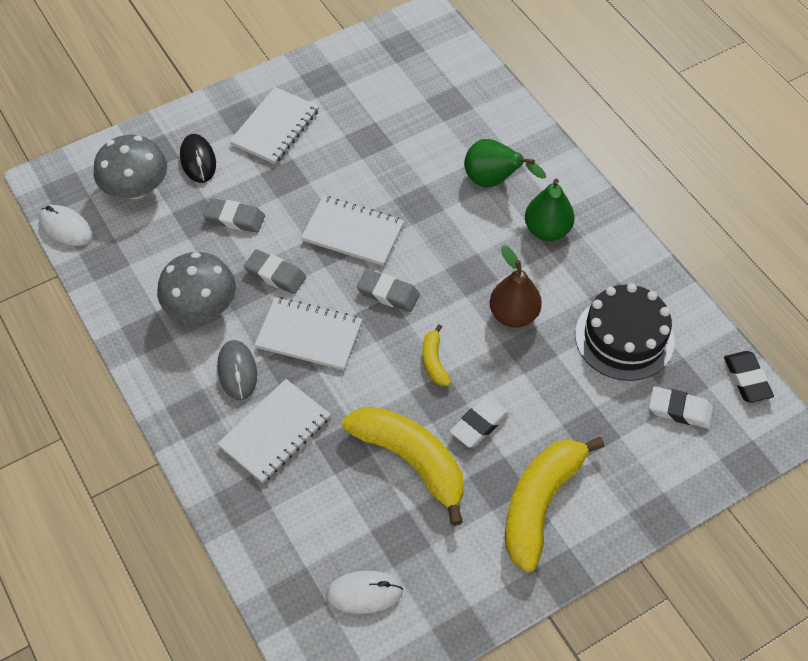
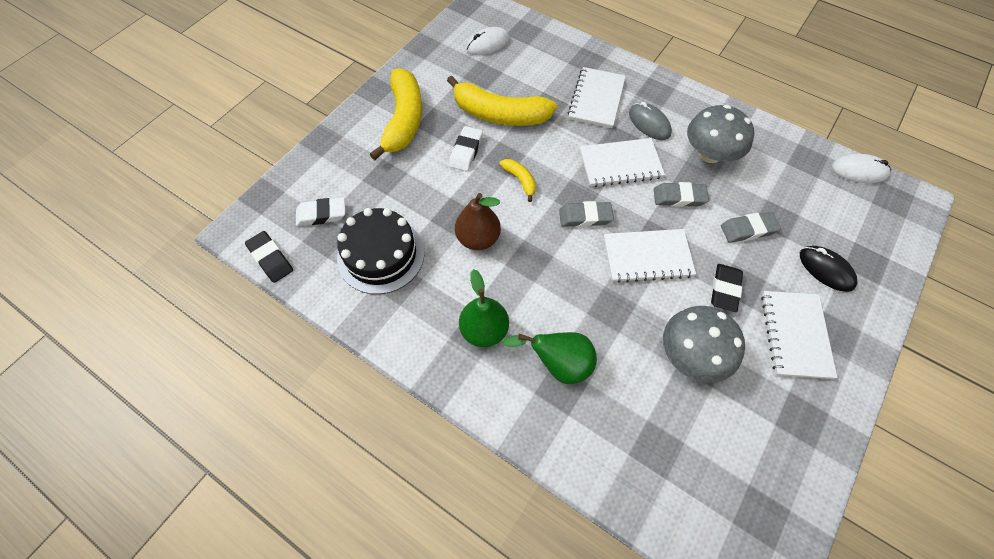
camera: 155 degrees right, 5 degrees up
(136, 188) = (846, 223): grey mushroom -> grey mushroom (692, 355)
(304, 180) = (724, 289): none -> black eraser

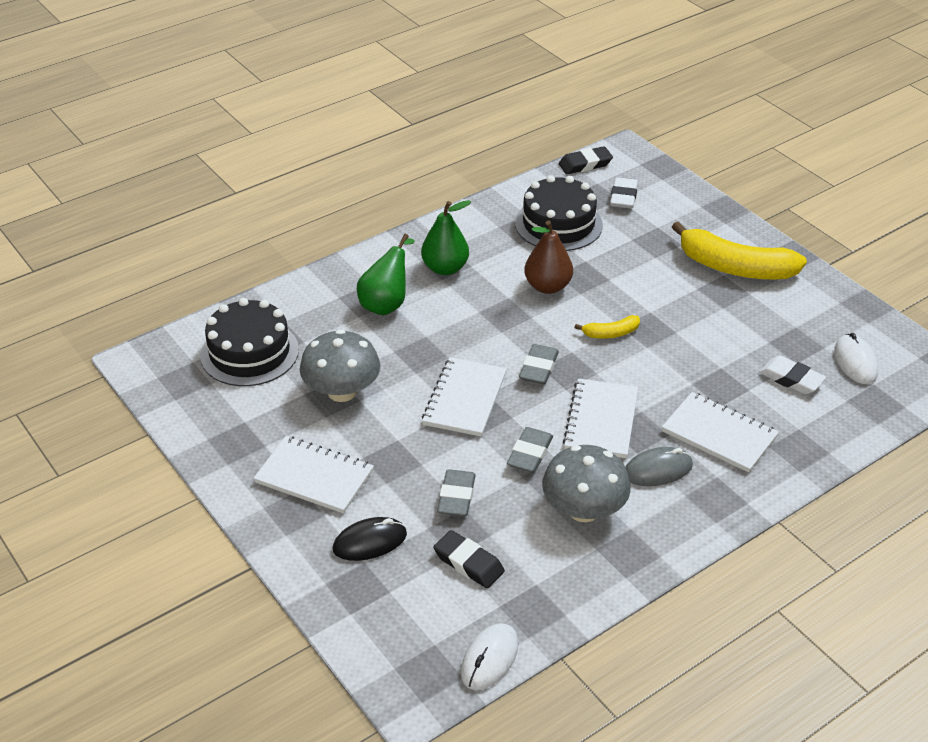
camera: 110 degrees right, 20 degrees down
(466, 151) = (669, 303): white eraser -> white eraser (791, 379)
(499, 114) = (720, 342): yellow banana -> none
(690, 467) = (249, 352): none -> black cake
(724, 289) = (394, 444): black eraser -> black eraser (468, 563)

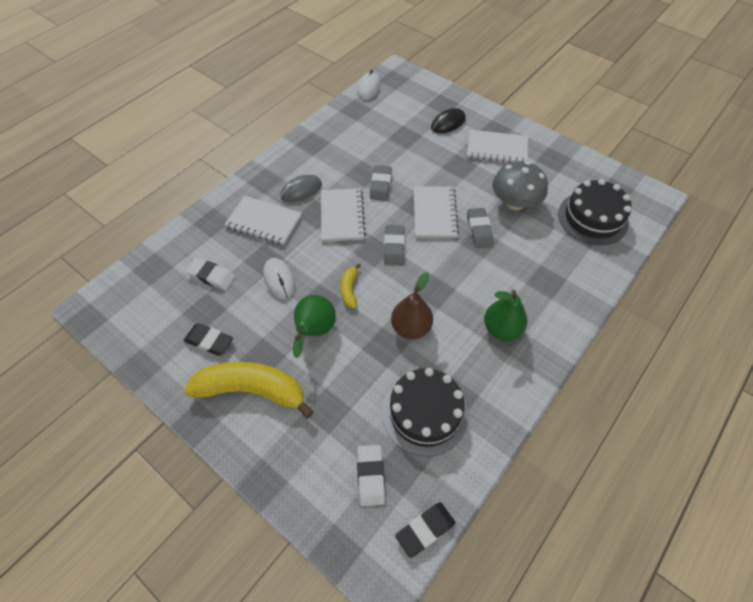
camera: 165 degrees right, 15 degrees up
(386, 303) = (527, 281): green pear -> green pear (314, 332)
(456, 497) = (413, 153): grey eraser -> grey eraser (479, 229)
(468, 563) = (393, 123): black eraser -> black eraser (209, 341)
(584, 510) = (340, 159): grey mushroom -> none
(610, 333) = (349, 289): yellow banana -> yellow banana turned 60 degrees counterclockwise
(855, 362) = (160, 303): white mouse -> white mouse (279, 279)

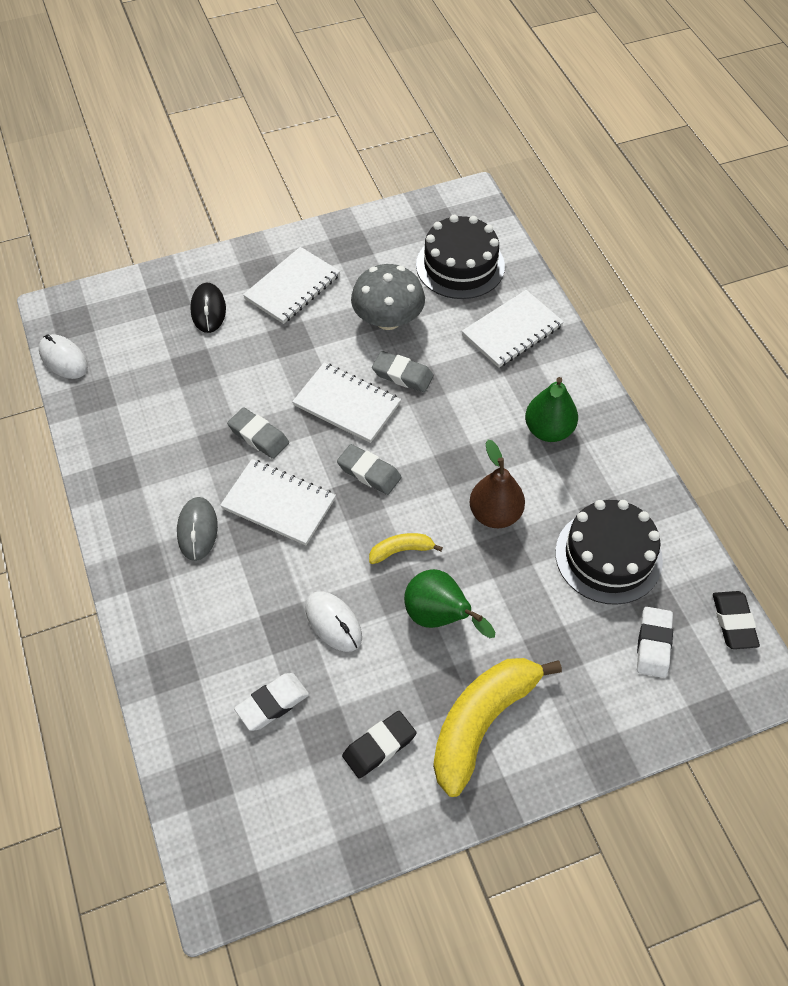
camera: 60 degrees left, 0 degrees up
(264, 222) = (221, 599): white notebook -> white notebook (512, 331)
(279, 279) = (333, 622): white mouse -> white mouse turned 45 degrees clockwise
(349, 289) = (401, 550): yellow banana -> yellow banana turned 135 degrees clockwise
(370, 476) = (653, 644): white eraser -> white eraser turned 75 degrees clockwise

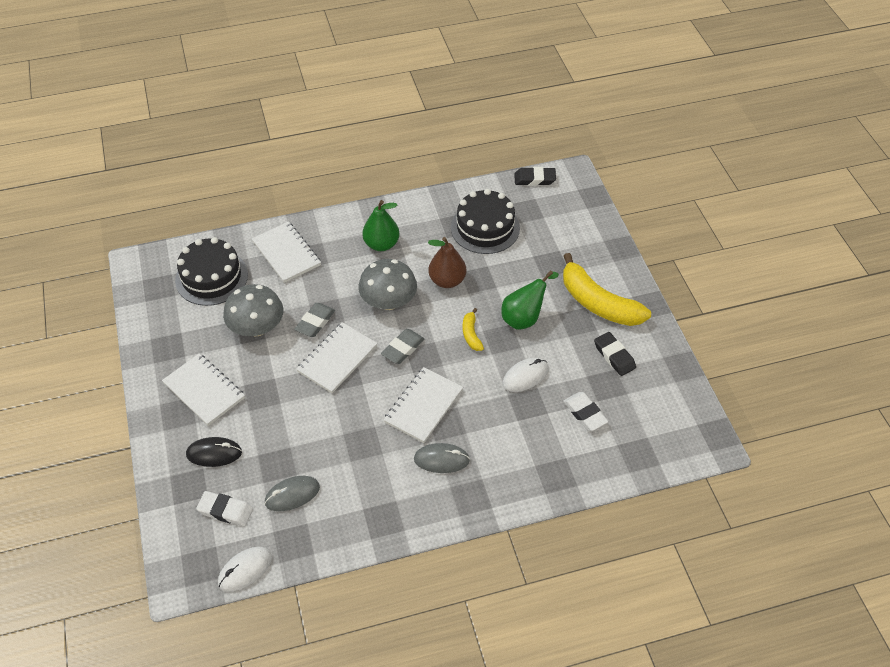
camera: 85 degrees left, 5 degrees down
(153, 386) = (292, 495): none -> grey mouse
(258, 436) = (358, 418): grey eraser -> none
(447, 449) = (388, 301): none -> grey mushroom
(653, 644) = (548, 216): white eraser -> white eraser (225, 510)

